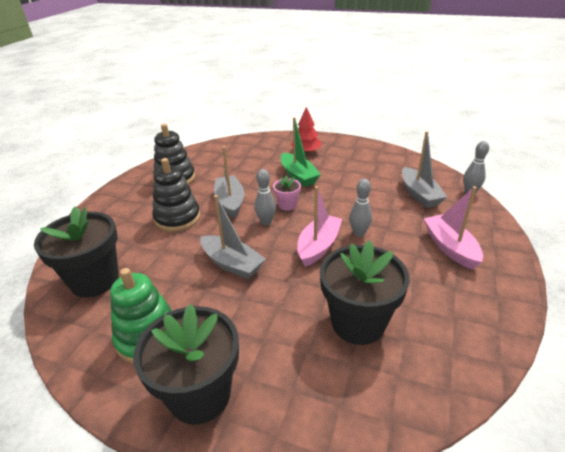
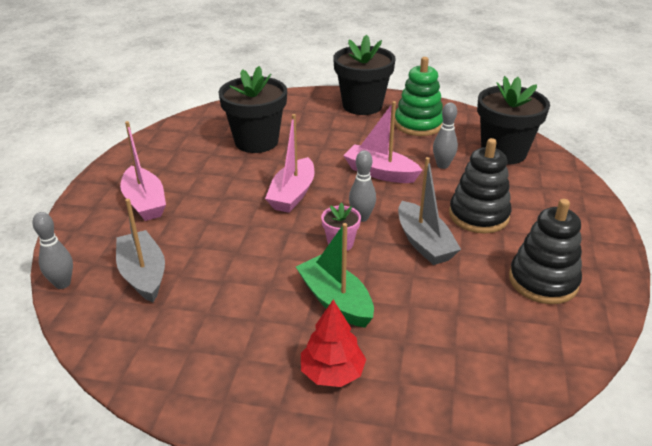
camera: 170 degrees right, 0 degrees up
(232, 264) = (380, 173): grey boat -> pink boat
(359, 233) = (245, 211): grey bowling pin -> grey bowling pin (442, 165)

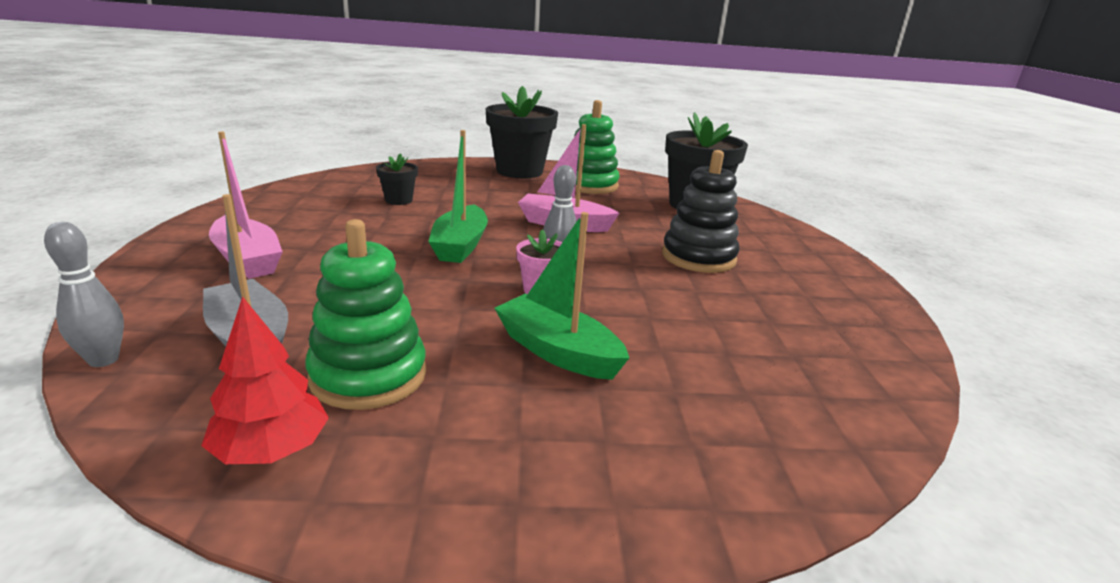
camera: 15 degrees left, 10 degrees down
(210, 309) = (368, 375): none -> green stacking toy
(256, 141) = (399, 200): black flower pot -> black flower pot, size x0.48
(292, 194) = (460, 246): pink boat -> green boat
(332, 373) = (587, 442): red tree -> red tree (271, 450)
(424, 243) = (648, 285): grey boat -> none
(442, 165) = (634, 216): grey bowling pin -> none
(543, 281) = (809, 314): black stacking toy -> none

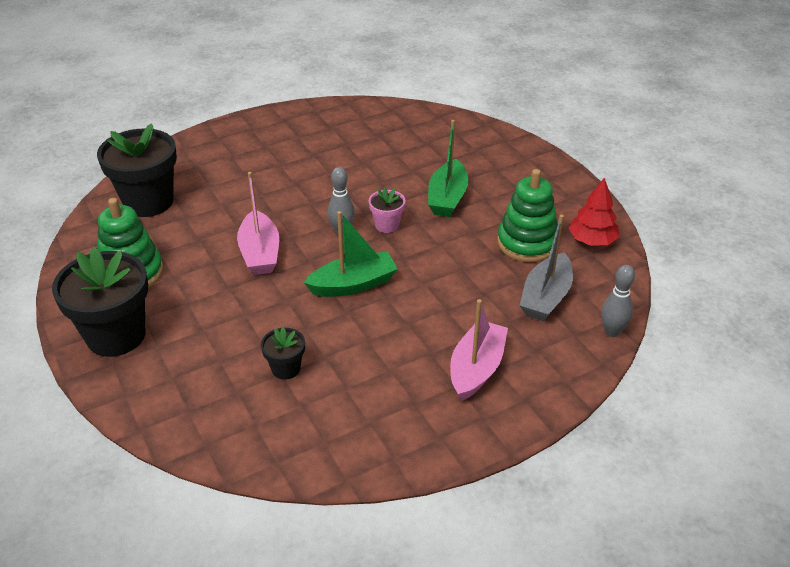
camera: 115 degrees left, 15 degrees up
(698, 257) = (273, 180): black stacking toy -> none

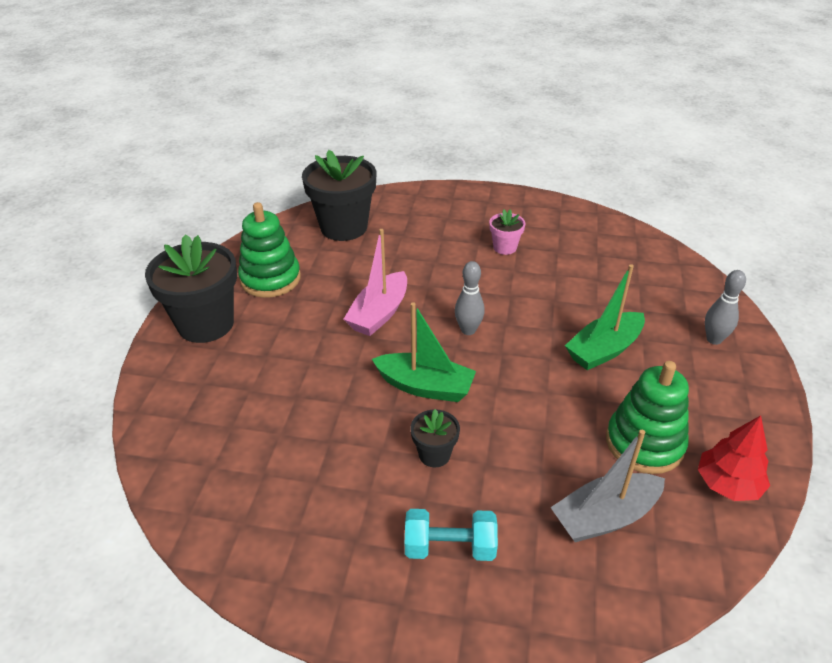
camera: 40 degrees right, 0 degrees up
(286, 368) = (288, 431): black flower pot -> black flower pot (434, 454)
(387, 225) = (515, 346): pink flower pot -> pink flower pot (505, 247)
(476, 368) = (450, 547): pink boat -> turquoise dumbbell
(612, 331) = (645, 609): grey bowling pin -> grey bowling pin (714, 339)

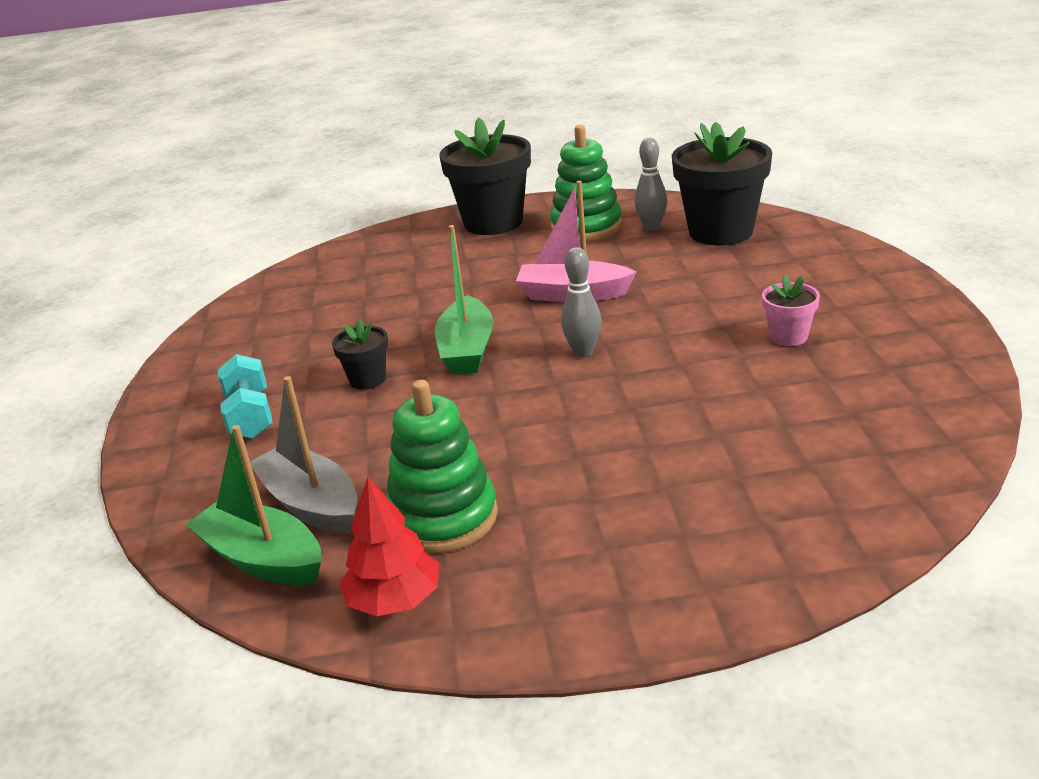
camera: 75 degrees right, 10 degrees down
(604, 350) = (614, 456): green boat -> green boat (262, 559)
(714, 339) = (717, 559): grey bowling pin -> grey bowling pin (651, 227)

